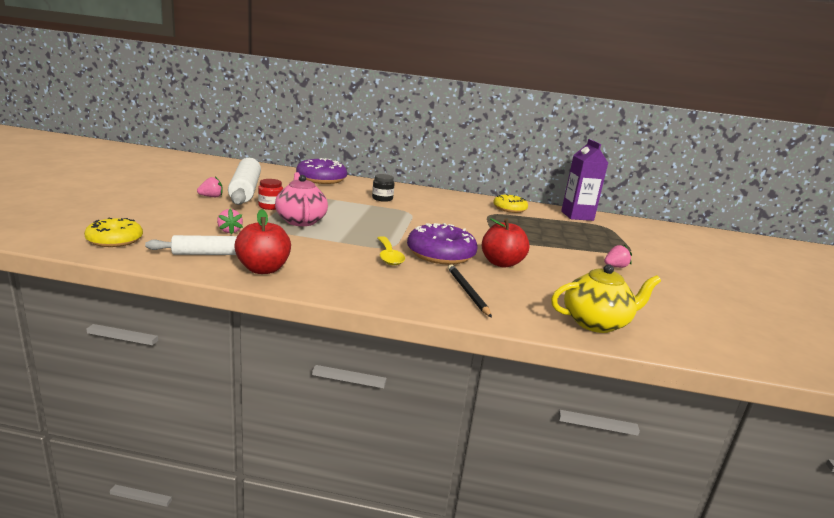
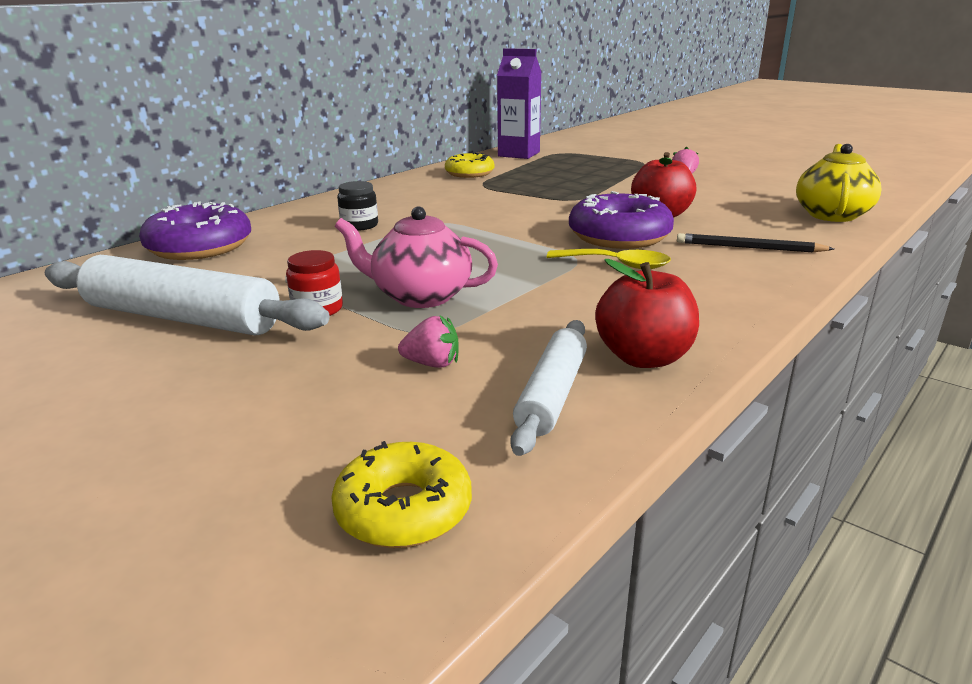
camera: 55 degrees left, 5 degrees up
(211, 197) = (189, 358): pink strawberry -> none

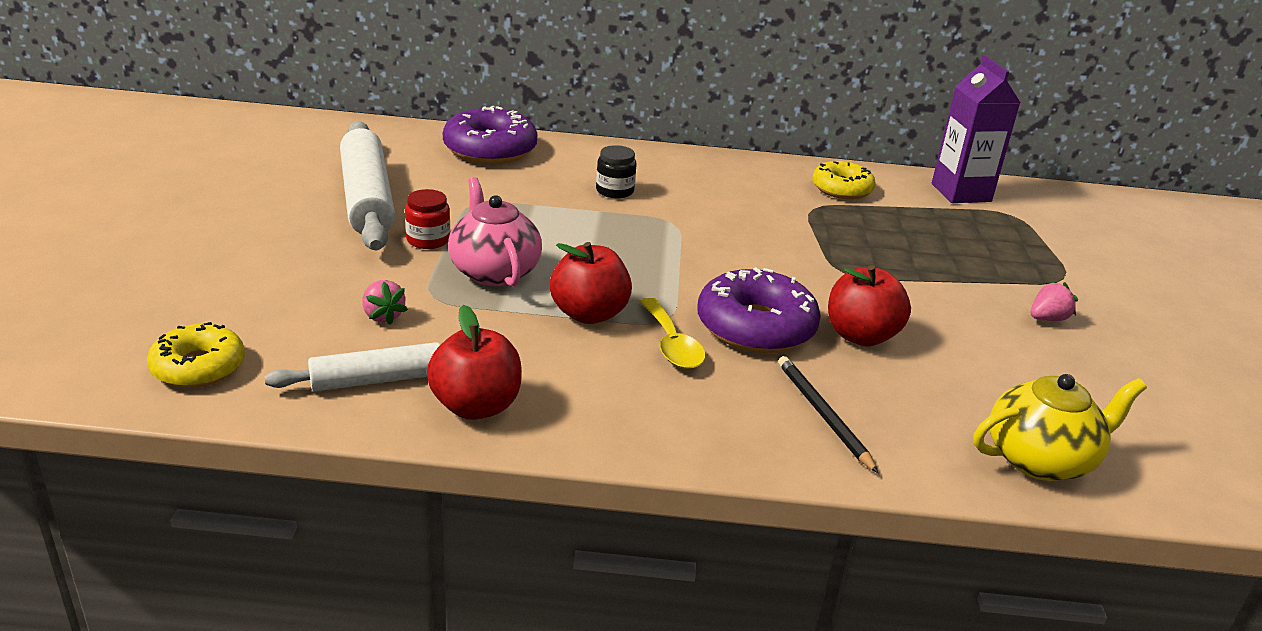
camera: 50 degrees right, 5 degrees up
(539, 279) = (589, 314): none -> red apple

